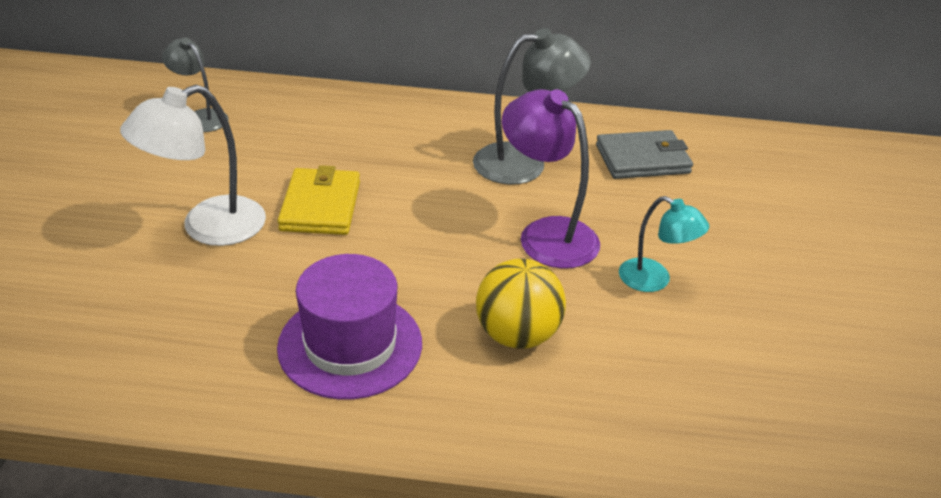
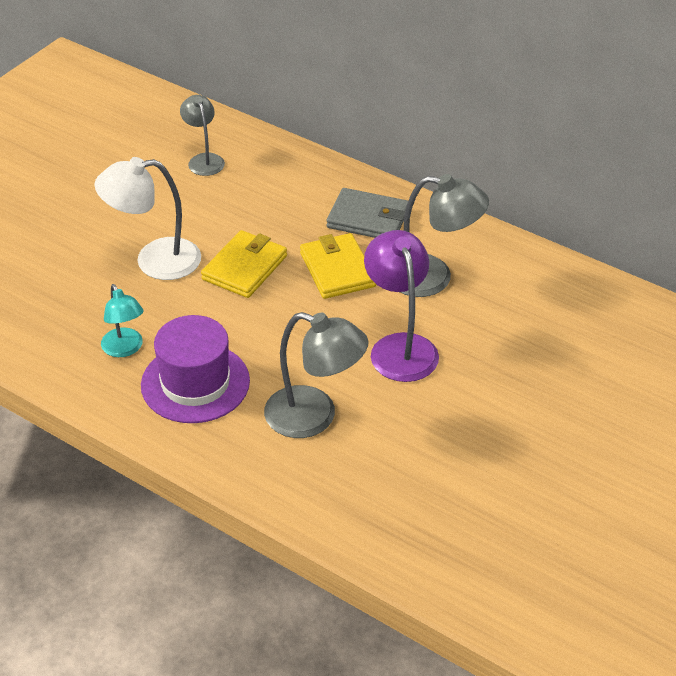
camera: 30 degrees right, 5 degrees up
(423, 180) = (337, 269): none -> yellow wallet
(517, 335) = (314, 417): yellow ball -> grey lamp
(642, 159) = (539, 306): grey wallet -> grey wallet (368, 219)
(654, 280) = (454, 412): turquoise lamp -> turquoise lamp (125, 349)

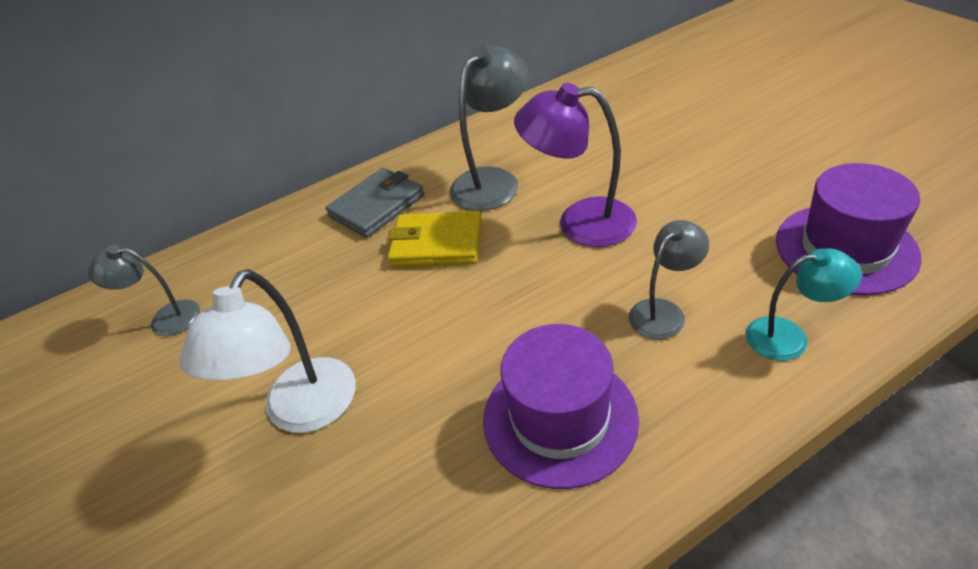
camera: 60 degrees left, 0 degrees up
(125, 349) = (453, 490): turquoise lamp -> turquoise lamp (789, 337)
(245, 268) = (381, 321): yellow wallet -> none
(314, 417) = (664, 312): grey lamp -> grey lamp, size x0.62
(436, 518) = (845, 248): none -> purple hat

